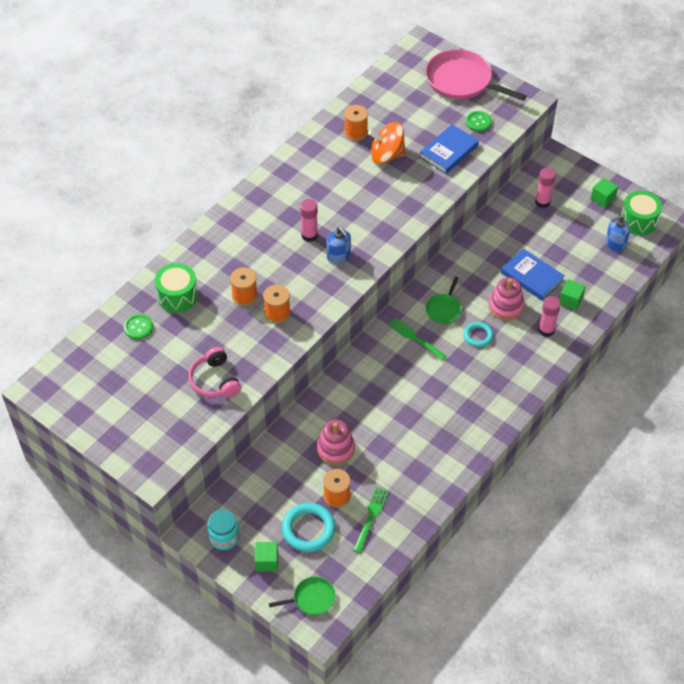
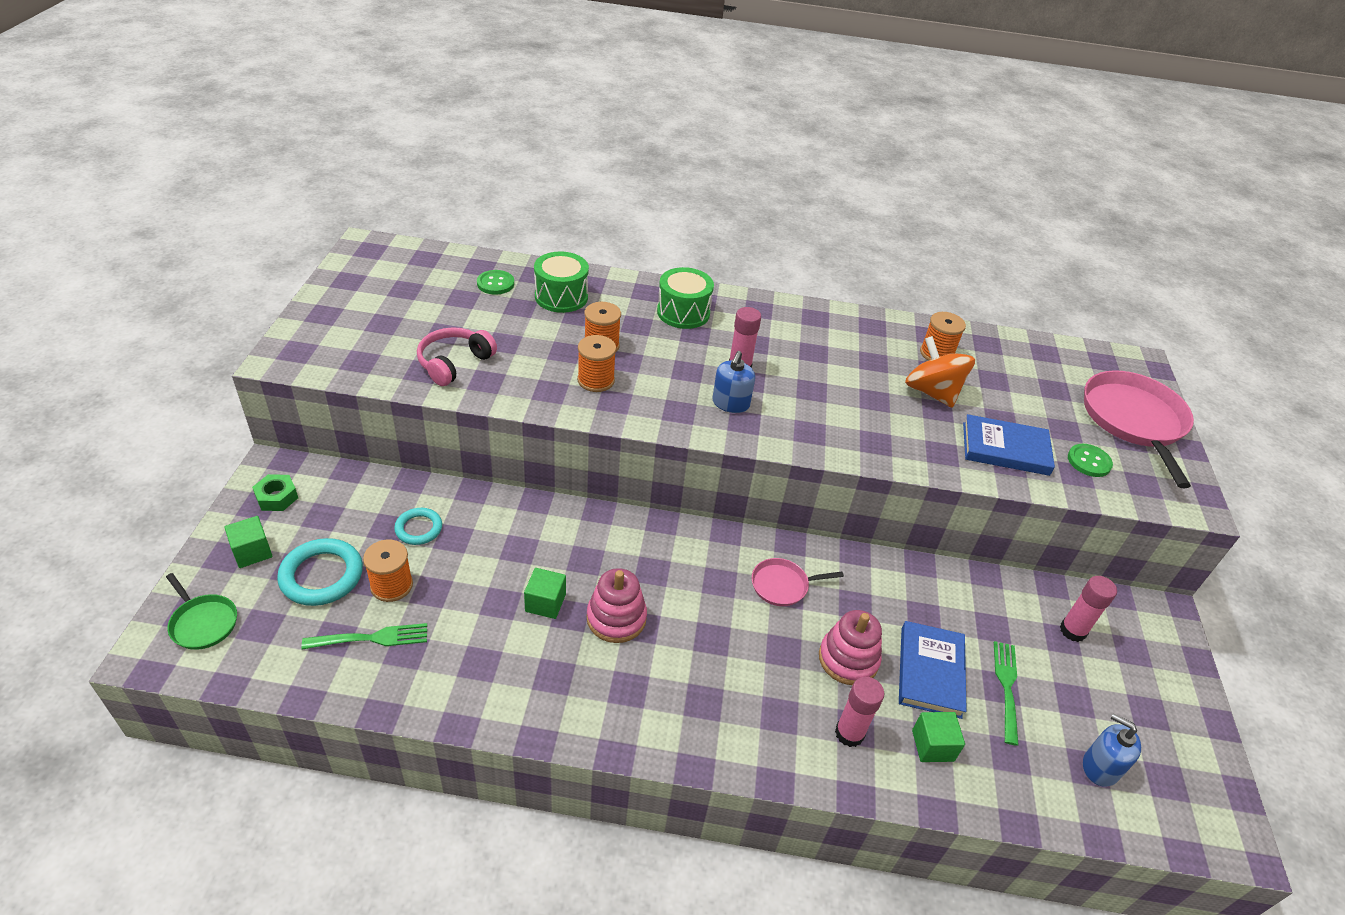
camera: 55 degrees right, 10 degrees down
(224, 537) = (277, 497): turquoise jar -> green nut
(335, 449) = (470, 555): pink stacking toy -> pink stacking toy (616, 618)
(415, 338) = (709, 571): green fork -> green fork (1006, 687)
(444, 309) = (782, 585): green pan -> pink pan
(478, 335) = (769, 644): turquoise ring -> turquoise ring (419, 528)
(602, 199) = (1163, 711): green cube -> green cube (545, 603)
(638, 221) = (1179, 785): green drum -> green drum (683, 312)

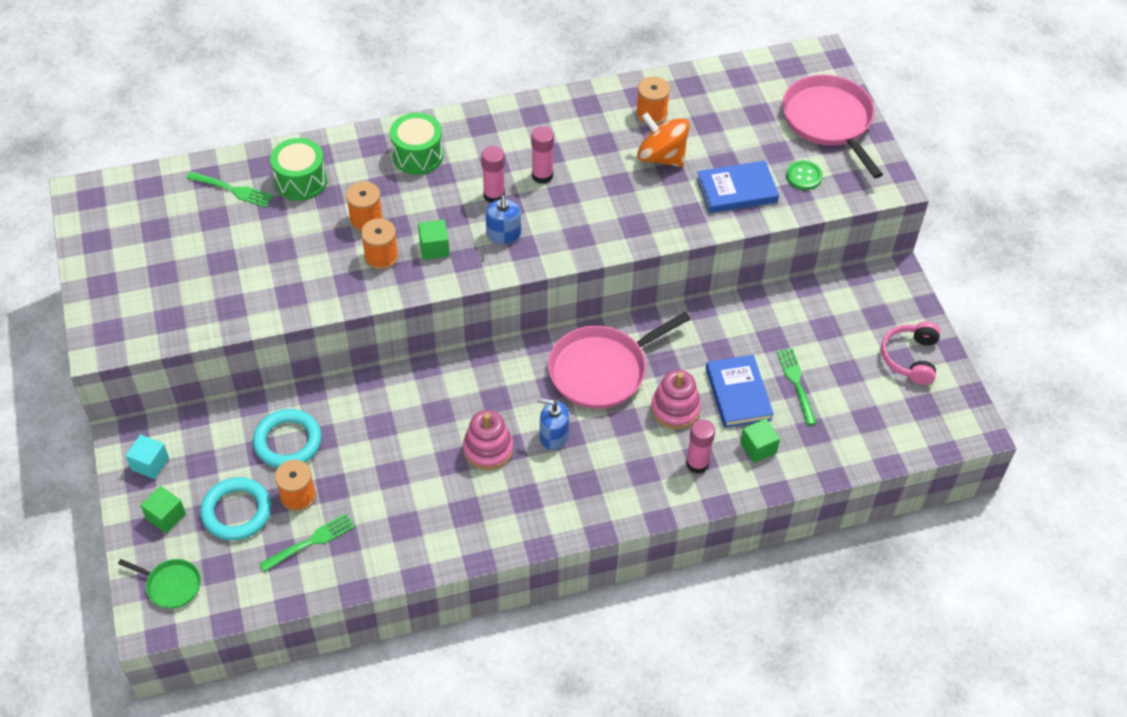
camera: 20 degrees left, 10 degrees up
(277, 497) = (150, 464): green nut -> turquoise cube
(419, 528) = (288, 441): turquoise ring -> turquoise ring, size x1.64
(454, 363) = (252, 288): pink headphones -> pink headphones (910, 358)
(495, 283) = (233, 190): green button -> green fork
(545, 603) = (427, 460): green cube -> green cube (434, 248)
(782, 585) = (602, 370): pink pan -> pink pan, size x1.99
(1073, 631) = (831, 318): pink glue stick -> pink glue stick (542, 176)
(1100, 767) = (876, 415): blue soap dispenser -> blue soap dispenser (554, 436)

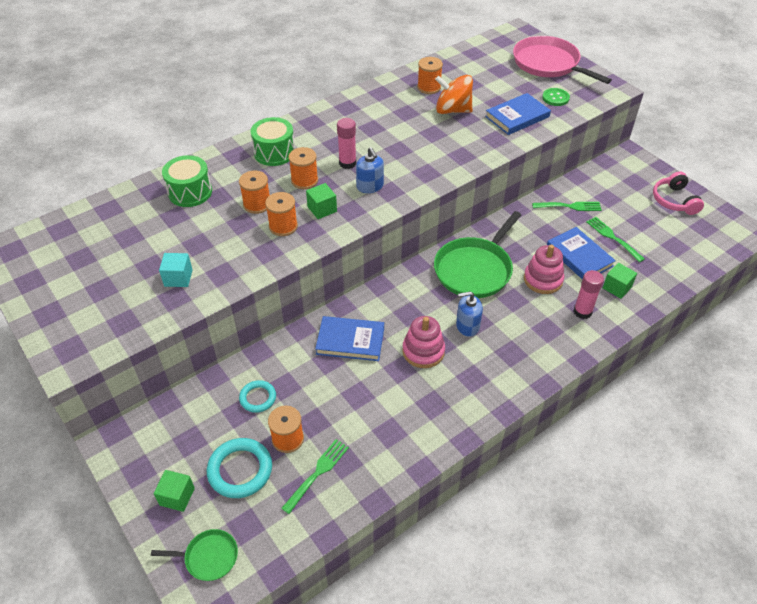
camera: 20 degrees left, 5 degrees down
(150, 464) = (143, 456): turquoise cube -> turquoise cube (178, 278)
(233, 190) = (136, 213): green fork -> green fork (569, 206)
(288, 441) = (258, 398): turquoise ring -> turquoise ring, size x0.61
(415, 410) = (350, 341): none -> blue book
(433, 204) = (304, 180): none -> orange spool
(542, 176) = (375, 142): pink glue stick -> none
(602, 370) = (475, 269): pink pan -> green pan

